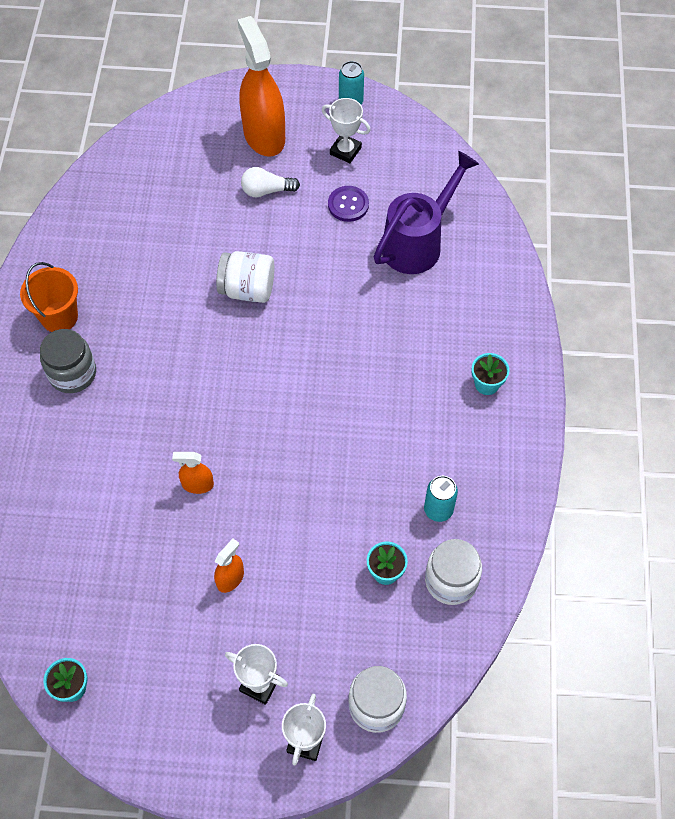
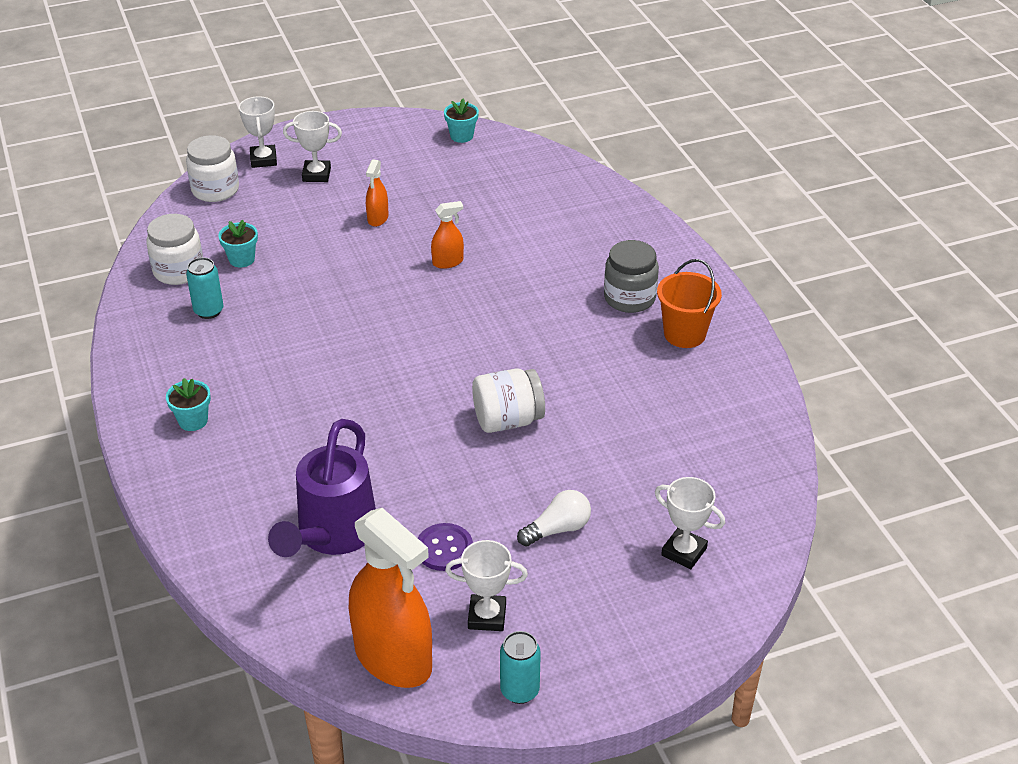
camera: 155 degrees right, 20 degrees down
(198, 146) = (684, 551): none -> white trophy
(264, 135) = (609, 596): orange spray bottle -> orange spray bottle (393, 658)

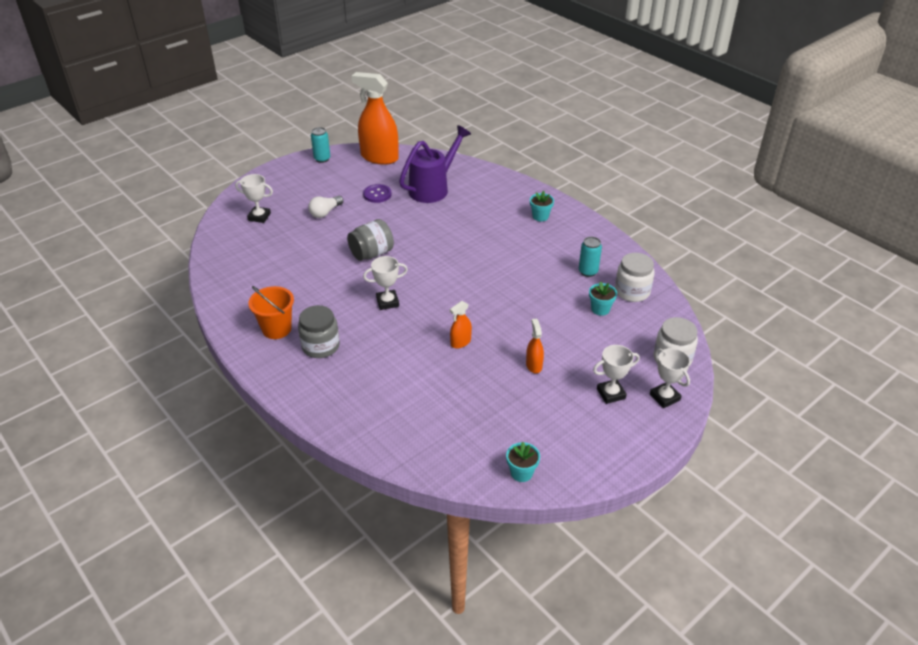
camera: 160 degrees right, 0 degrees up
(332, 535) = (433, 188): purple watering can -> purple watering can turned 45 degrees clockwise
(487, 616) = (346, 177): white trophy -> white trophy (387, 302)
(507, 420) = (371, 253): white jar -> grey jar

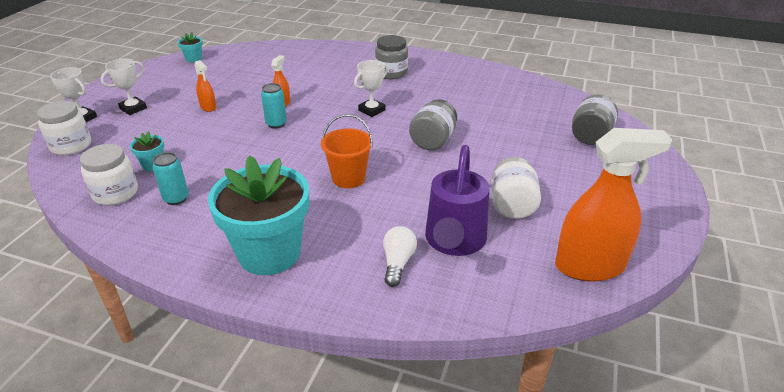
camera: 150 degrees right, 5 degrees down
(259, 217) = (590, 136): white trophy -> grey jar
(276, 329) = (437, 72): orange bucket -> orange bucket (348, 178)
(322, 159) = (654, 230): turquoise can -> turquoise can (276, 124)
(325, 212) = (536, 163): white light bulb -> white light bulb (398, 263)
(377, 194) = (512, 205): purple button -> white jar
(540, 216) = (269, 253): turquoise flower pot -> turquoise flower pot, size x2.44

